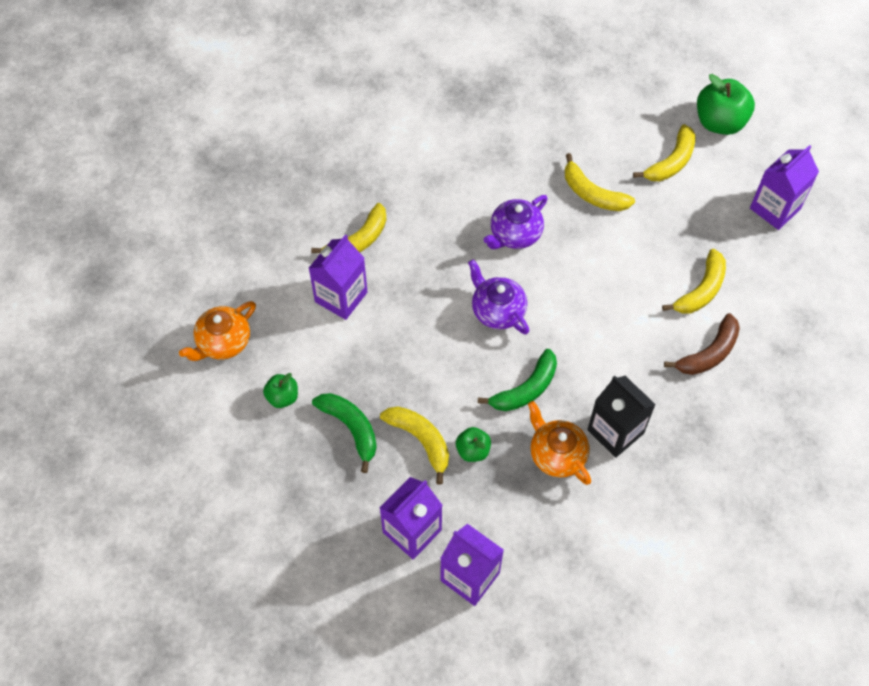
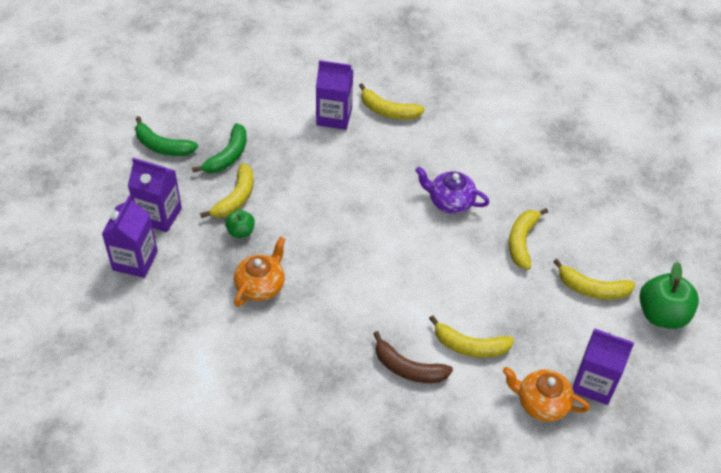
camera: 65 degrees right, 10 degrees down
(223, 342) = (264, 68): orange teapot -> orange teapot (541, 403)
(282, 397) = (236, 112): green apple -> none
(497, 310) = (372, 211): purple teapot -> none
(526, 389) = (310, 249): green banana -> green banana (162, 146)
(615, 431) = (299, 320): black carton -> none

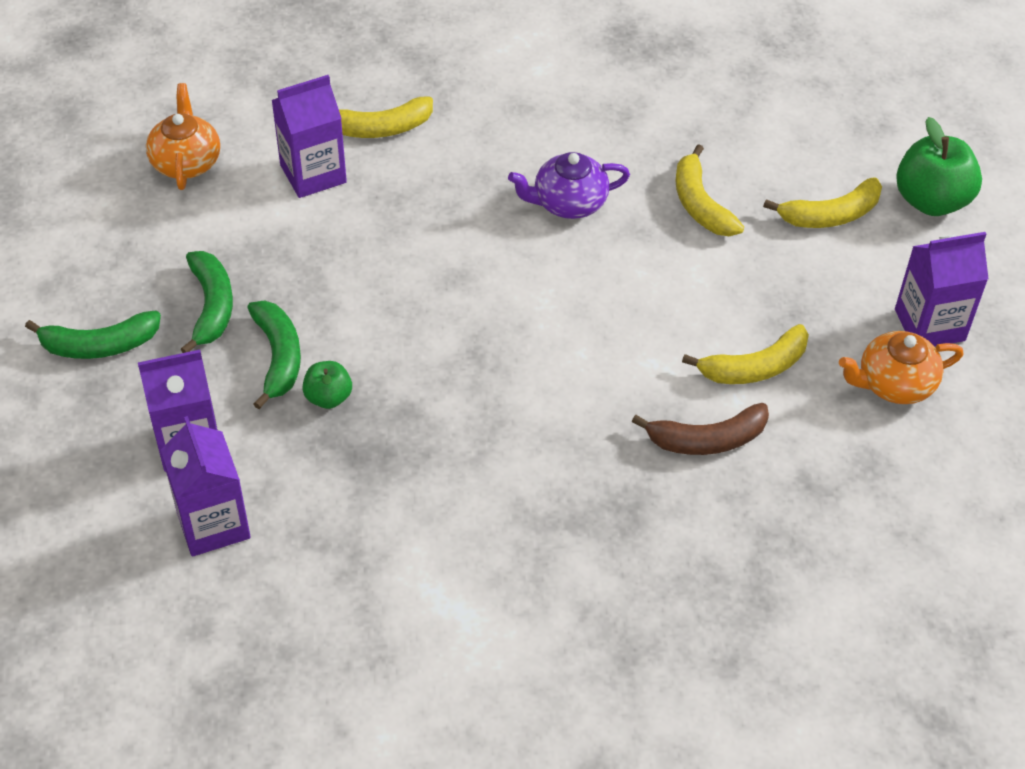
camera: 35 degrees left, 0 degrees up
(236, 198) = (278, 357): yellow banana -> green banana
(261, 285) = (424, 451): orange teapot -> orange teapot (186, 162)

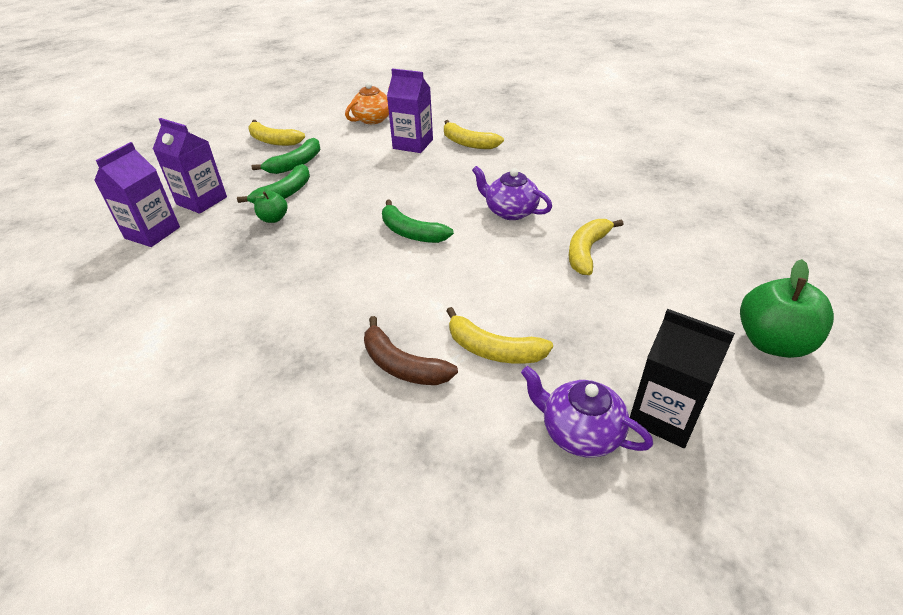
camera: 50 degrees right, 10 degrees down
(100, 345) = (240, 154): green banana -> green banana (411, 232)
(831, 215) = (672, 305): yellow banana -> yellow banana (273, 141)
(894, 384) = (579, 432): orange teapot -> purple teapot
(929, 325) = (665, 416): purple carton -> black carton

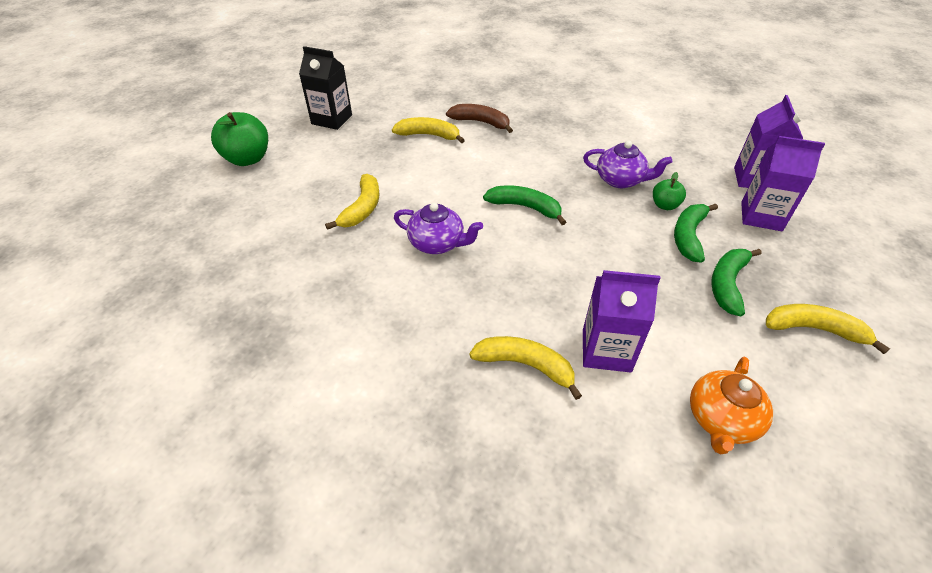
camera: 165 degrees right, 5 degrees up
(579, 432) = (377, 109): purple teapot -> purple teapot (620, 180)

